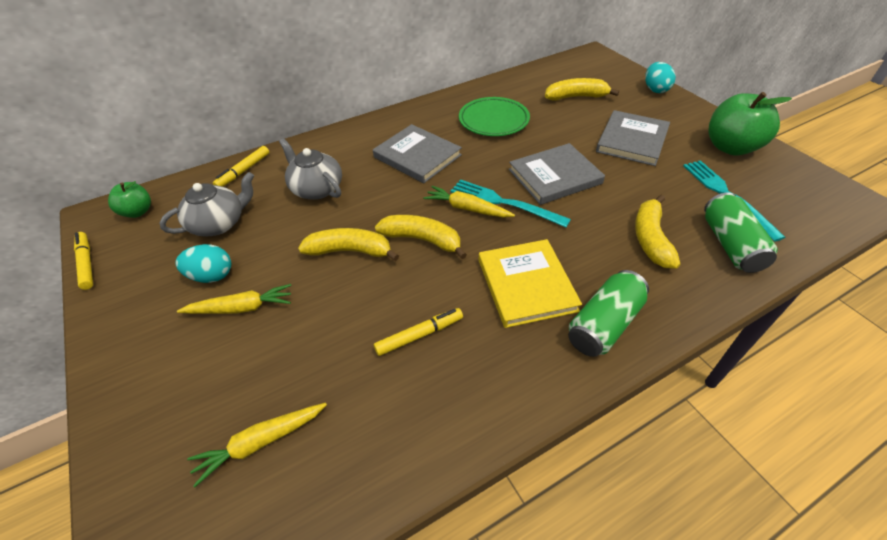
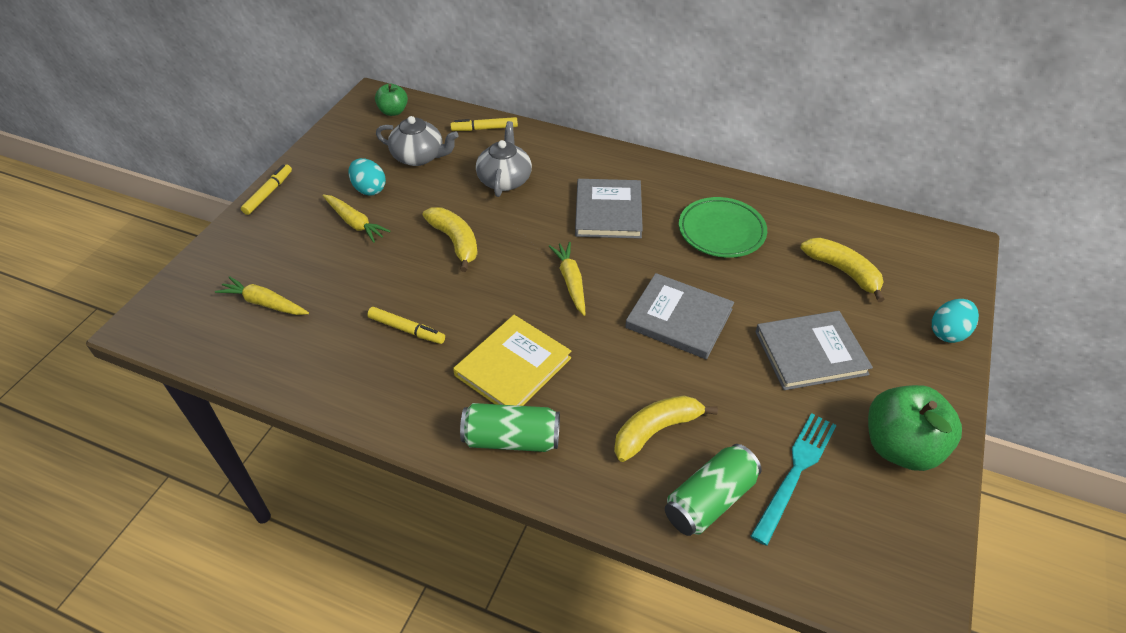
camera: 50 degrees right, 0 degrees up
(87, 263) = (330, 127): yellow marker -> yellow marker (268, 193)
(422, 240) = (506, 275): yellow banana -> none
(504, 203) = (603, 302): turquoise fork -> none

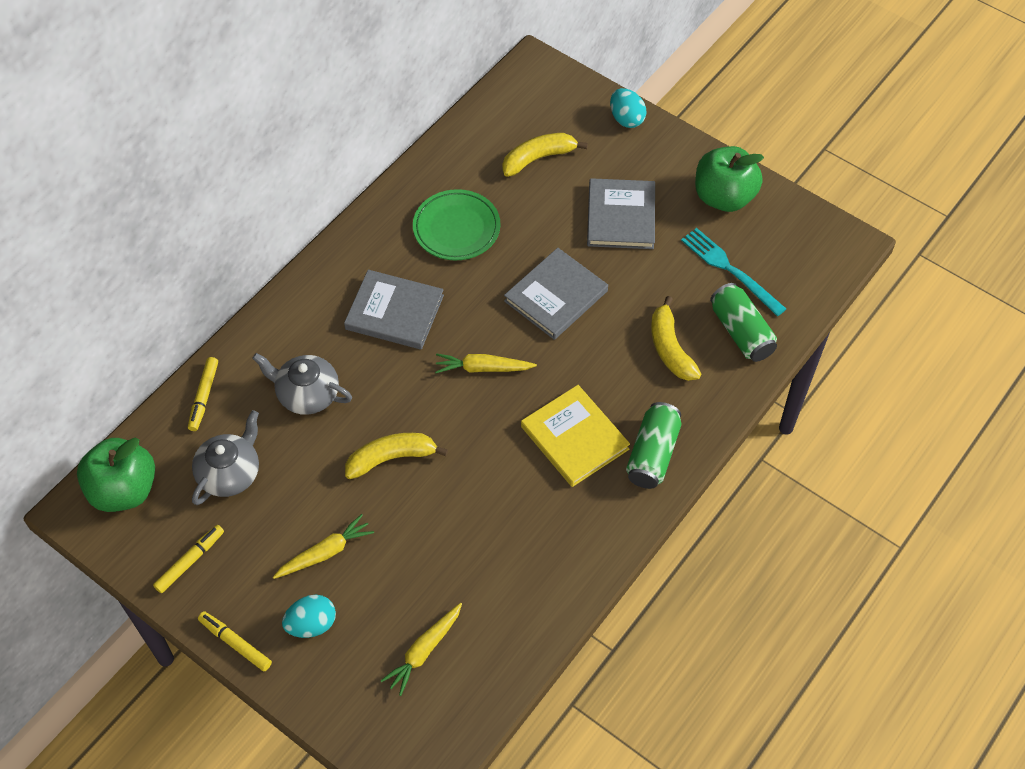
camera: 75 degrees left, 10 degrees up
(369, 189) = (270, 532): turquoise egg -> turquoise egg (311, 624)
(393, 111) = (124, 490): green apple -> green apple, size x1.79
(407, 329) = (502, 519): yellow marker -> yellow marker (190, 561)

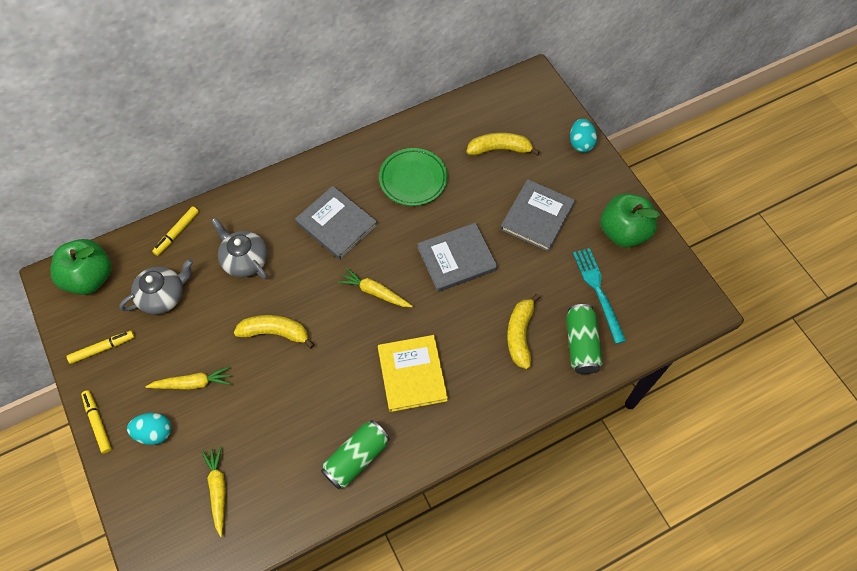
camera: 25 degrees right, 5 degrees up
(424, 651) = (218, 490): yellow carrot -> yellow carrot turned 105 degrees clockwise
(652, 454) = (462, 412): green can -> green can (356, 458)

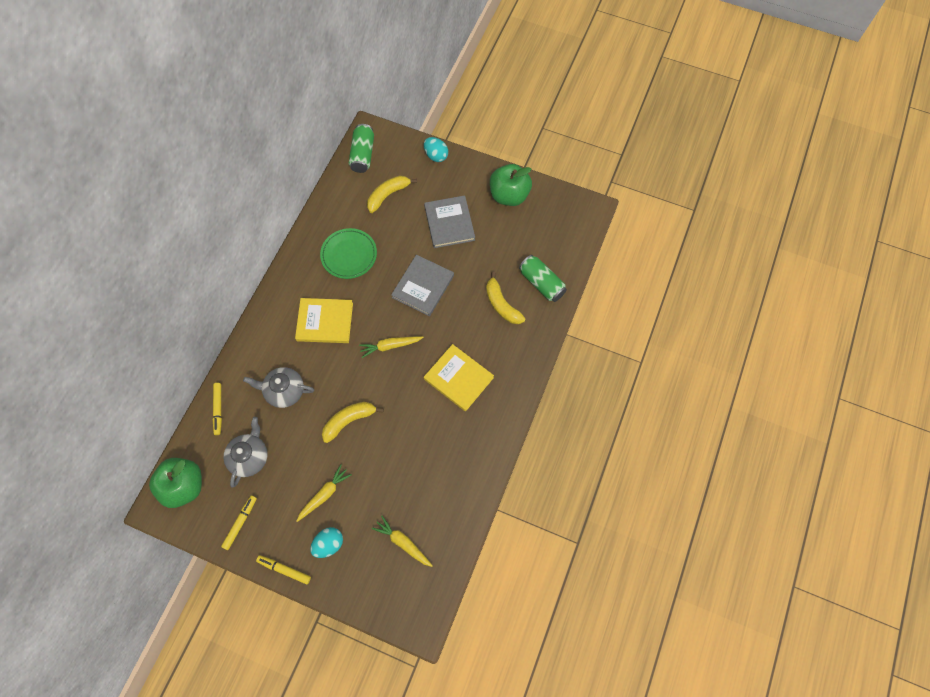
camera: 40 degrees left, 5 degrees up
(336, 224) = (325, 322): grey book -> yellow book
(356, 458) = (470, 454): green can -> green can (362, 154)
(598, 291) = (525, 243): turquoise fork -> none

